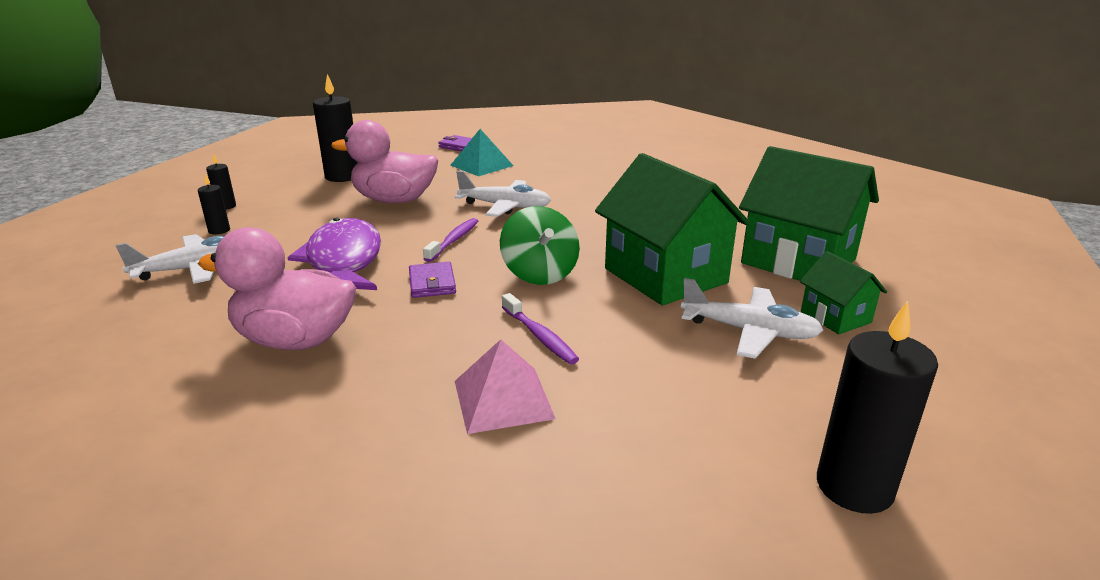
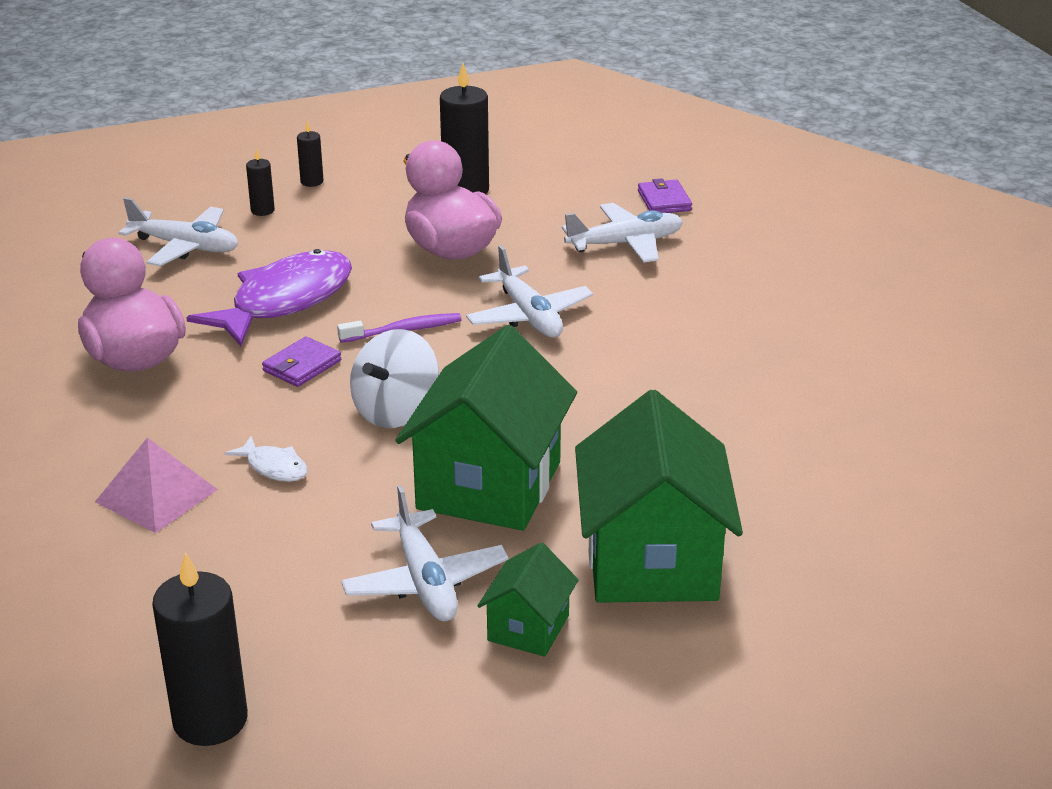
camera: 50 degrees right, 5 degrees up
(481, 165) = (625, 244): turquoise pyramid -> white plane
(540, 273) = (396, 411): green spinning top -> white spinning top
(540, 336) = (274, 467): purple toothbrush -> white fish

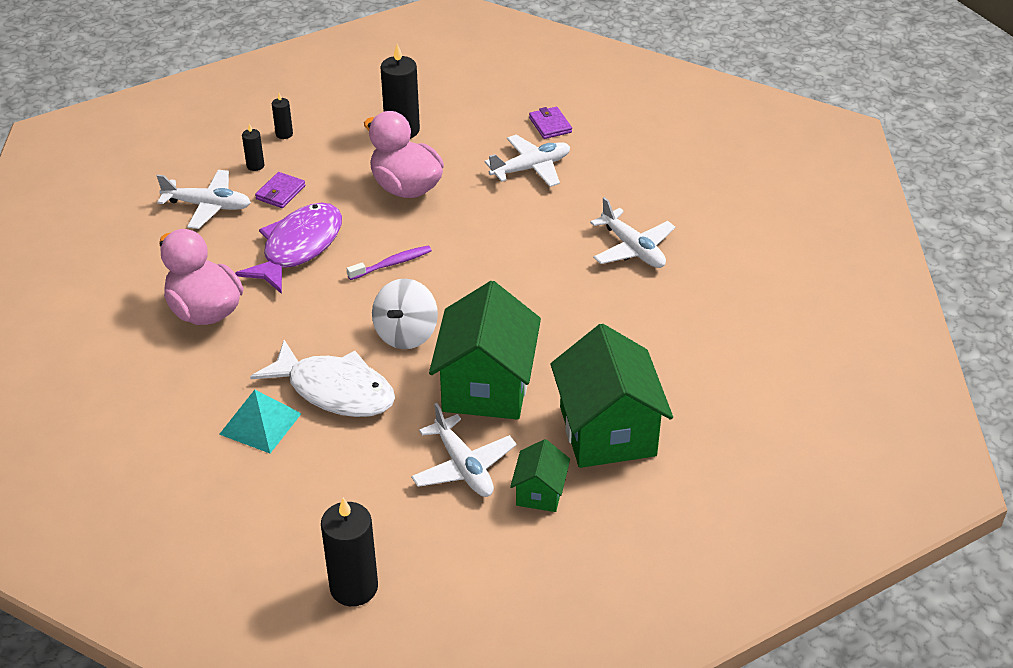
camera: 10 degrees left, 10 degrees up
(156, 495) = (260, 423): pink pyramid -> turquoise pyramid
(274, 467) = (335, 390): white fish -> white fish, size x2.29
(302, 366) = (328, 303): purple wallet -> purple wallet (280, 192)
(529, 316) = (477, 241): white plane -> white plane (633, 249)

